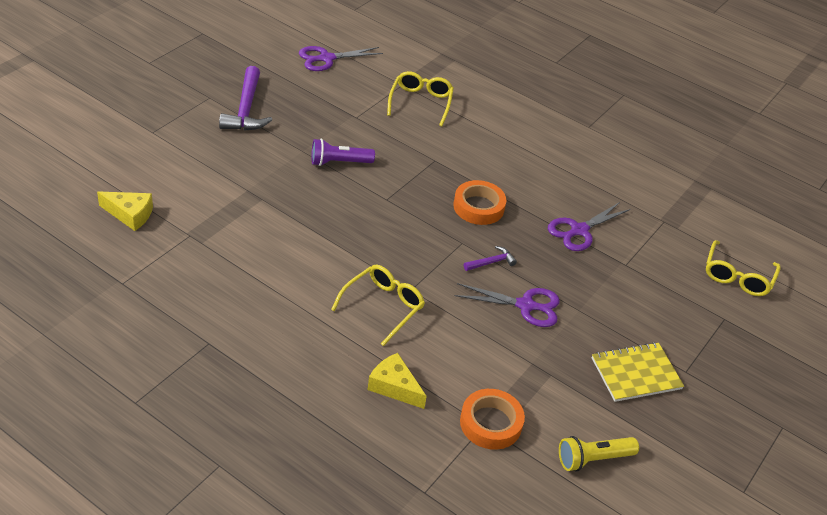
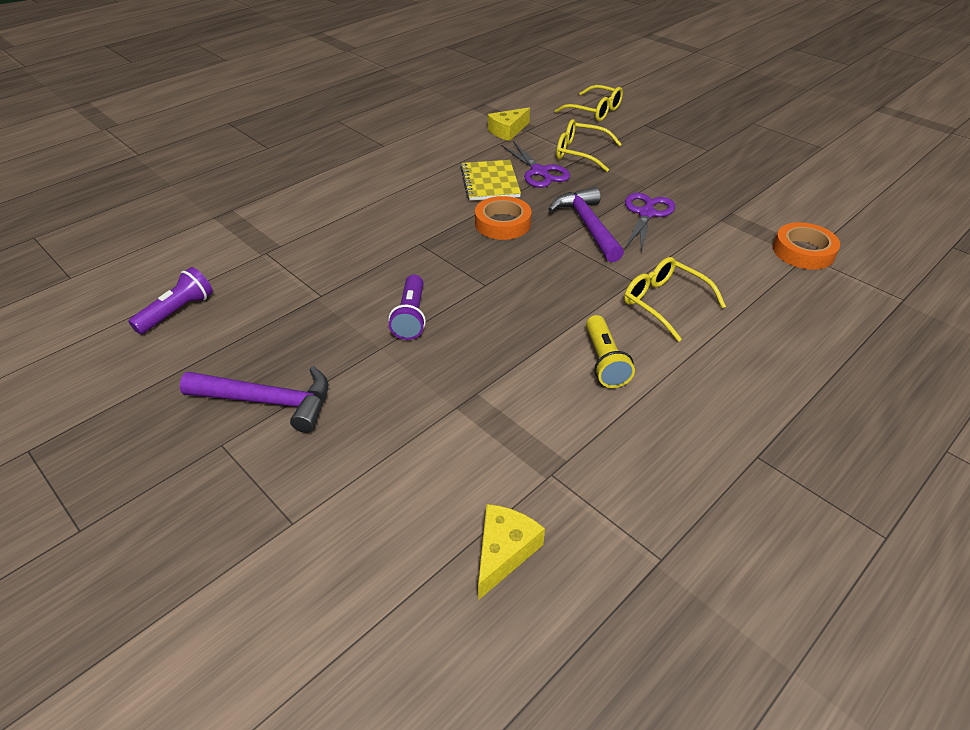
camera: 75 degrees left, 0 degrees up
(326, 58) = (177, 312): purple scissors -> purple flashlight
(394, 387) = (779, 305): yellow cheese -> yellow cheese (508, 131)
(420, 102) = (308, 242): yellow glasses -> yellow glasses (580, 153)
(491, 262) = (587, 226): purple hammer -> purple hammer, size x2.03
(593, 459) = (821, 205): yellow flashlight -> yellow flashlight (604, 361)
(636, 373) = (717, 171): yellow notebook -> yellow notebook (490, 182)

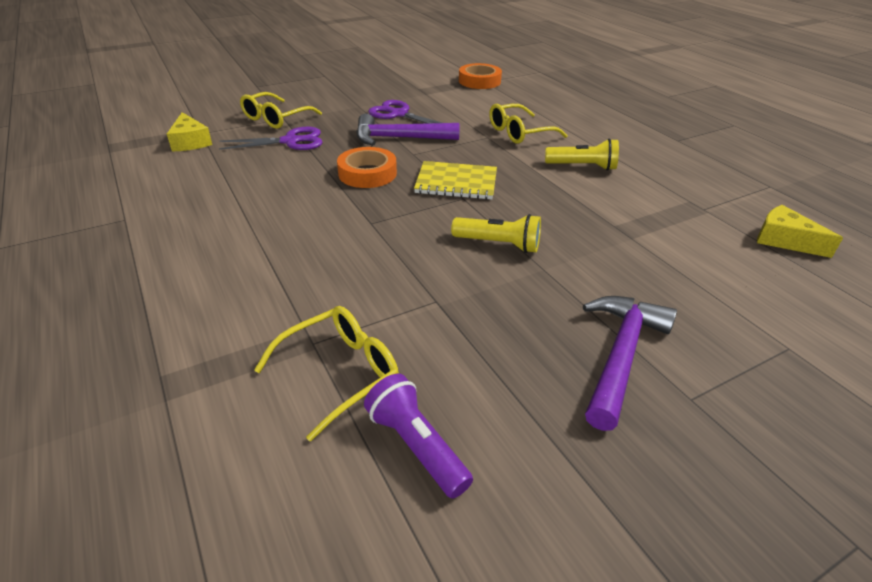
camera: 75 degrees left, 5 degrees down
(411, 317) = (498, 244): purple flashlight -> yellow flashlight
(490, 182) = (285, 167): yellow notebook -> yellow notebook (456, 183)
(595, 111) = (206, 98): yellow glasses -> yellow glasses (340, 373)

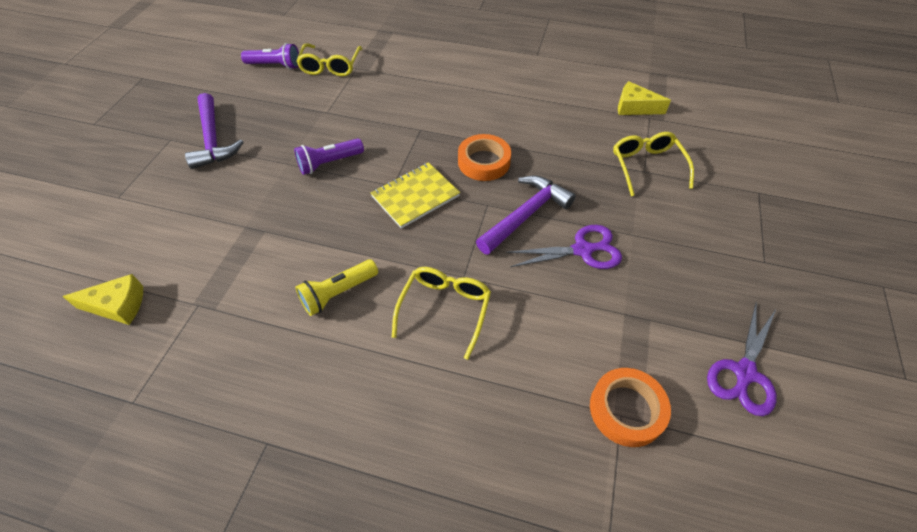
camera: 135 degrees right, 15 degrees up
(290, 141) = (585, 152): purple scissors -> purple scissors (744, 372)
(498, 244) = (329, 163): yellow flashlight -> purple flashlight

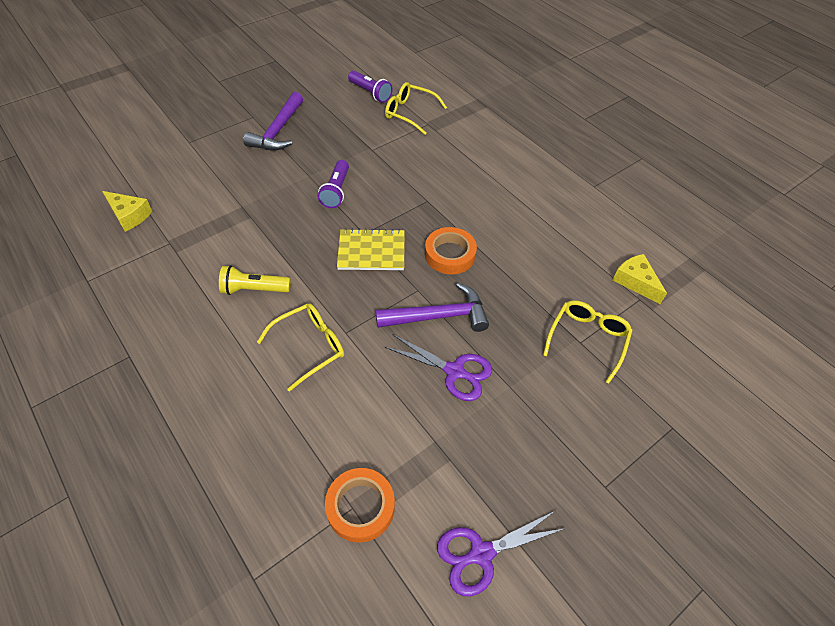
camera: 35 degrees right, 0 degrees up
(329, 163) = (336, 191): purple flashlight -> purple flashlight turned 90 degrees counterclockwise
(330, 66) = (409, 113): yellow glasses -> yellow glasses turned 75 degrees clockwise

